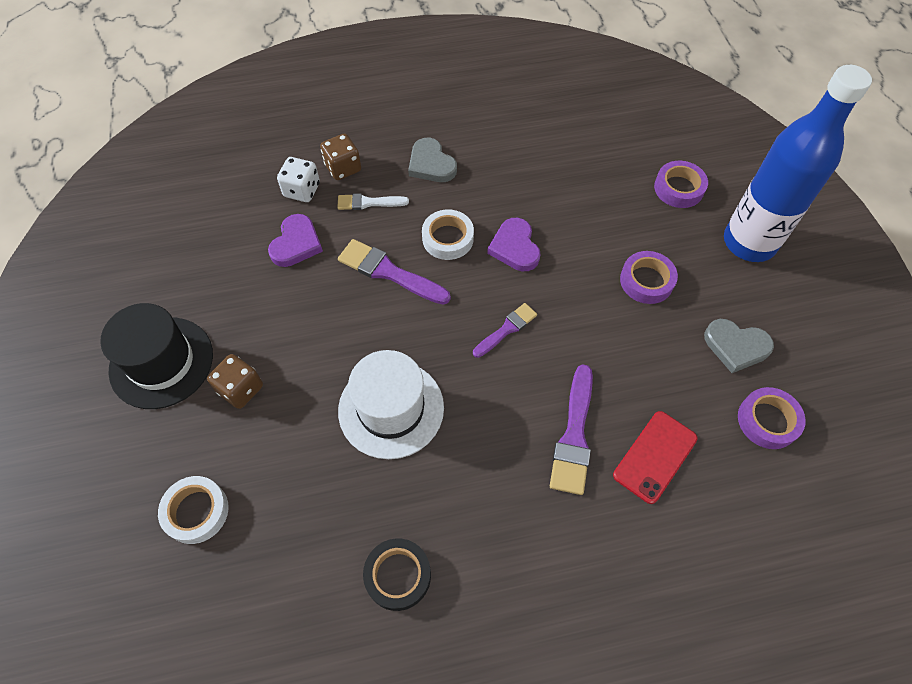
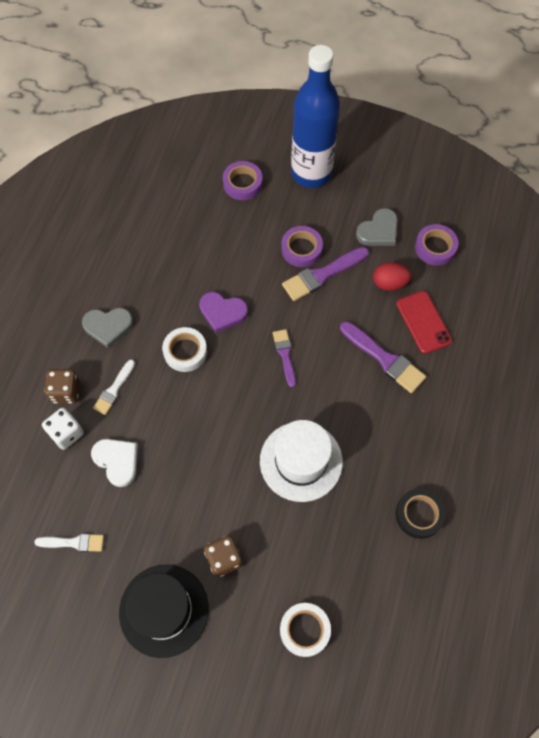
camera: 60 degrees left, 5 degrees up
(196, 252) = (74, 542): none -> white brush
(296, 243) = (117, 461): purple heart -> white heart
(389, 272) = (188, 407): purple brush -> purple brush (322, 275)
(676, 392) = (389, 283): none -> red egg

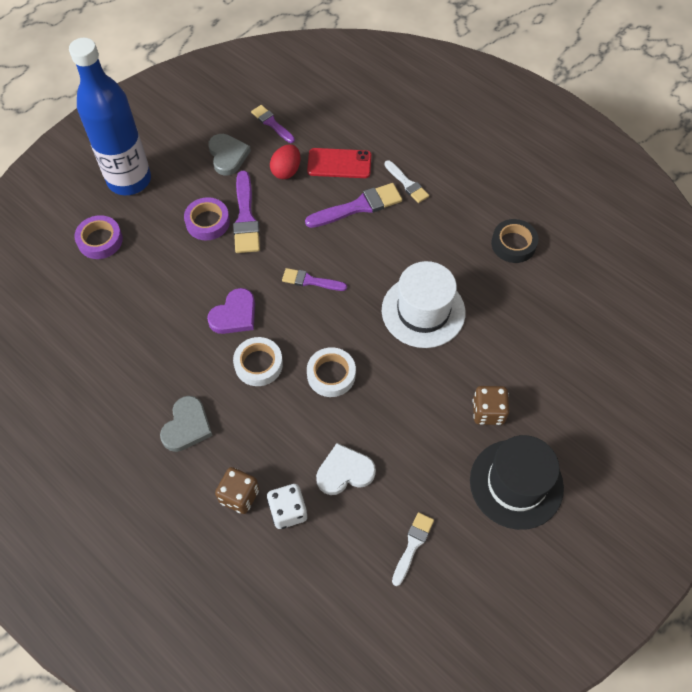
camera: 65 degrees left, 5 degrees down
(114, 389) = (263, 446): white brush -> white brush (407, 183)
(304, 630) = (579, 372): white tape -> white tape (331, 375)
(435, 247) = (272, 123): purple tape -> purple brush

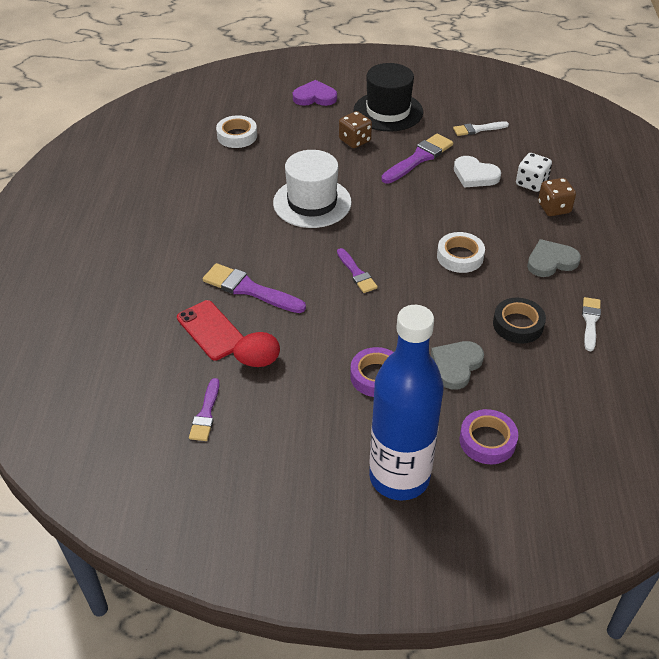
camera: 130 degrees left, 15 degrees down
(228, 156) = (284, 419): grey heart -> grey heart (456, 366)
(234, 315) = (439, 296): purple heart -> purple heart (315, 97)
(245, 217) = (341, 353): purple brush -> purple brush (419, 158)
(331, 375) = (419, 217): white tape -> white tape (237, 136)
(407, 183) = (191, 274): white brush -> white brush (590, 321)
(513, 244) = (197, 189): black tape -> black tape (518, 325)

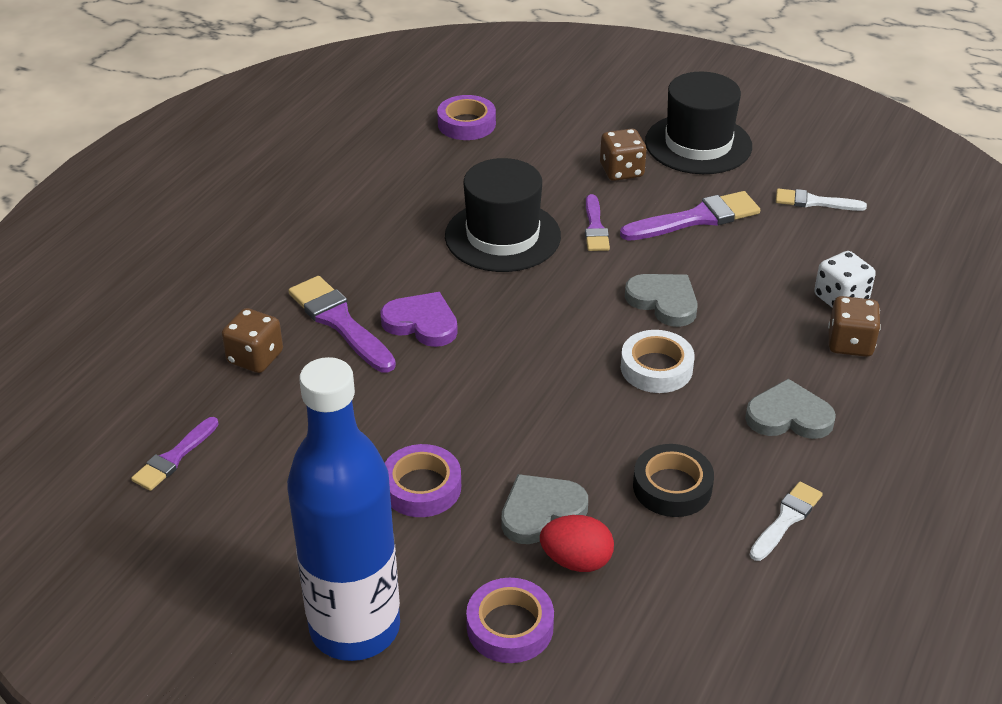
camera: 25 degrees right, 5 degrees down
(211, 330) = (255, 358): red phone -> brown dice
(237, 136) = (466, 124): white tape -> purple tape
(258, 361) = (284, 415): red egg -> red egg (576, 561)
(312, 202) = (502, 236): white hat -> black hat
(315, 97) = (608, 99): purple heart -> purple heart (422, 323)
(356, 273) = (494, 345): purple brush -> purple brush (595, 227)
(436, 215) = (663, 302): none -> grey heart
(475, 175) = (762, 264): white heart -> none

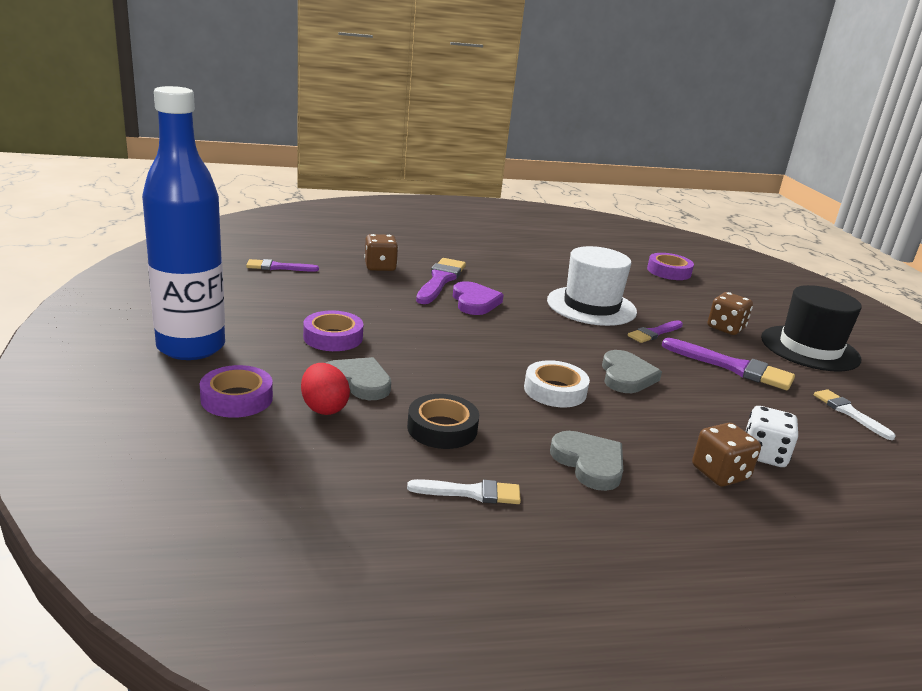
camera: 50 degrees right, 15 degrees down
(502, 236) = (591, 306): black hat -> white hat

